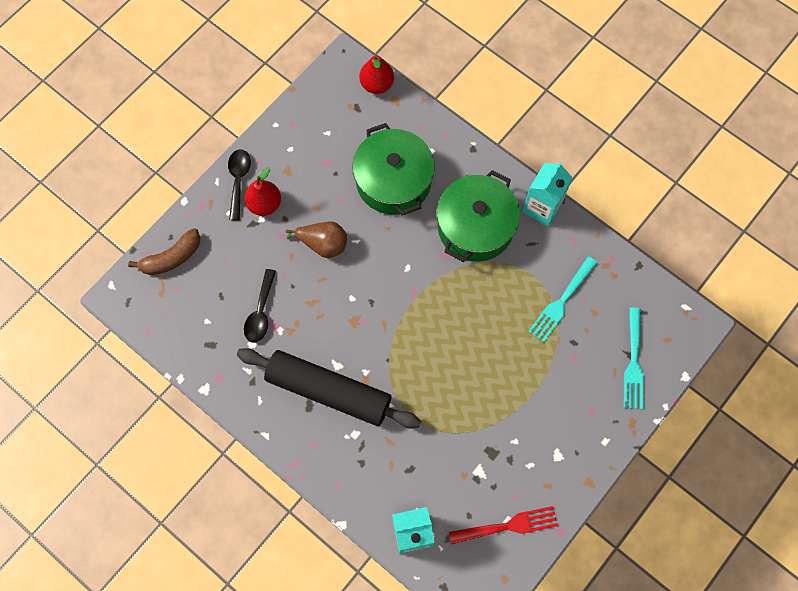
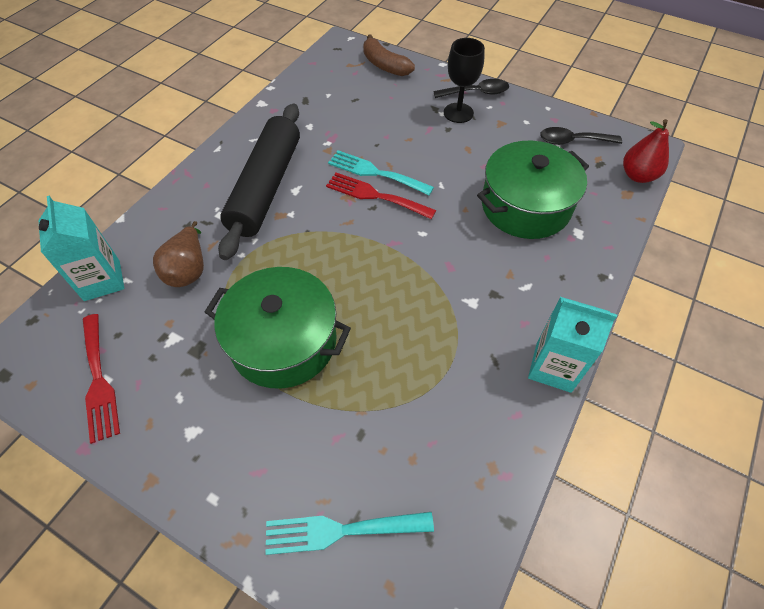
camera: 80 degrees right, 15 degrees down
(260, 312) = (343, 127): black spoon -> black spoon (573, 141)
(264, 204) = (458, 113): red pear -> black goblet
(323, 244) = (429, 160): brown pear -> brown pear (188, 270)
(358, 298) = (375, 195): none -> red fork
(475, 226) = (497, 293): green pot -> green pot (283, 341)
(561, 302) = (418, 409): turquoise fork -> turquoise fork (375, 173)

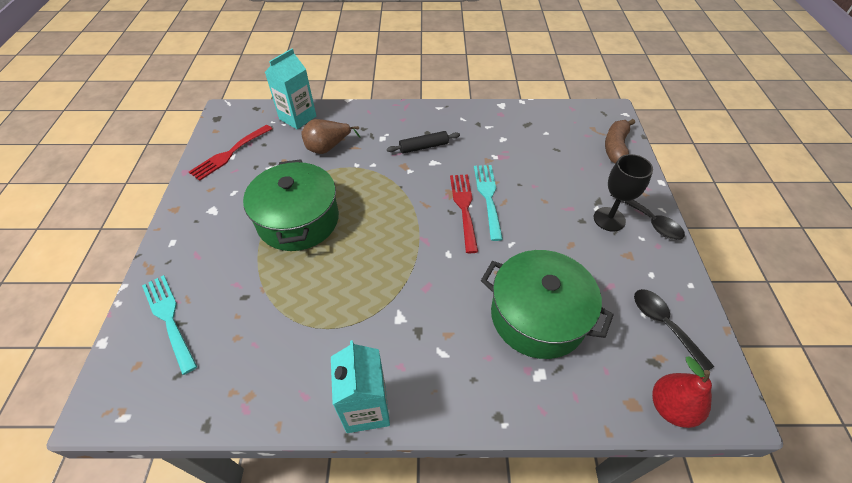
camera: 60 degrees right, 5 degrees down
(266, 187) = (423, 147): black rolling pin -> black rolling pin, size x0.44

